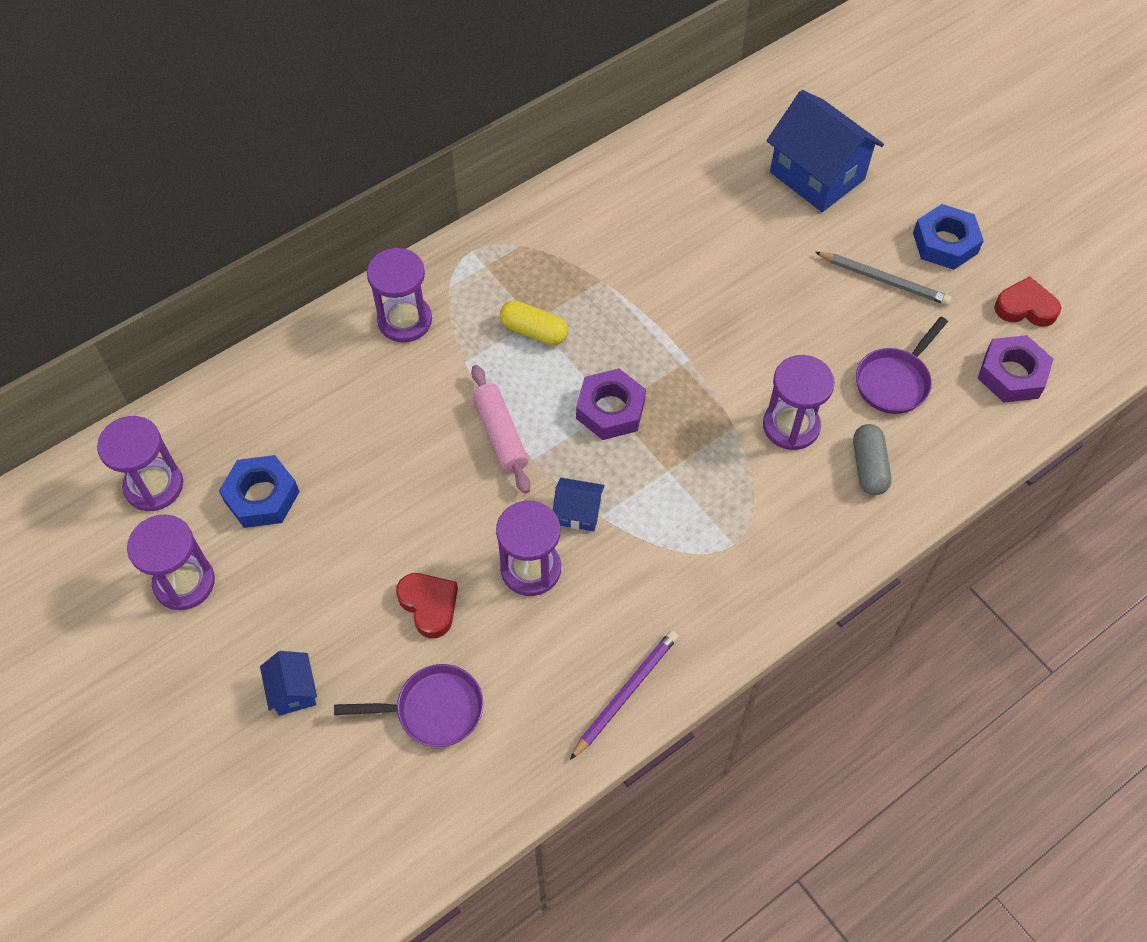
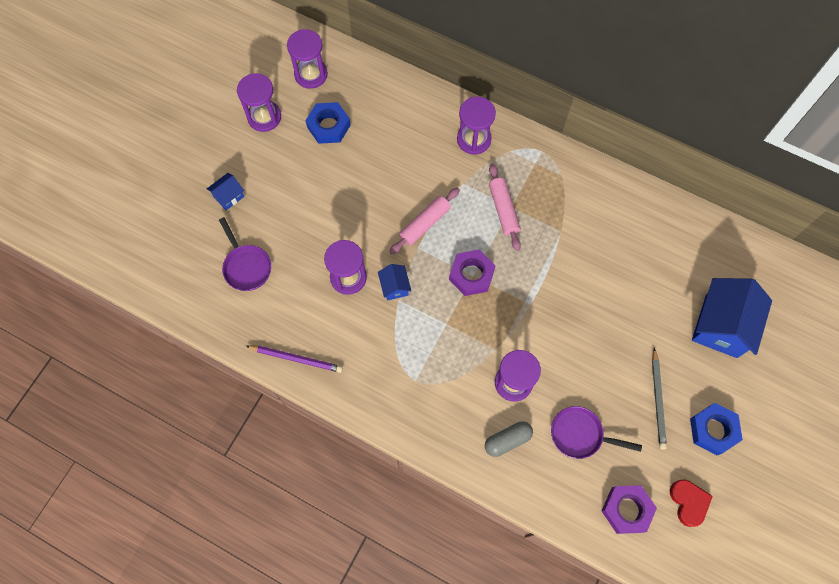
camera: 65 degrees right, 10 degrees up
(429, 605) = (303, 237): red heart -> none
(534, 331) = (503, 210): yellow capsule -> pink rolling pin

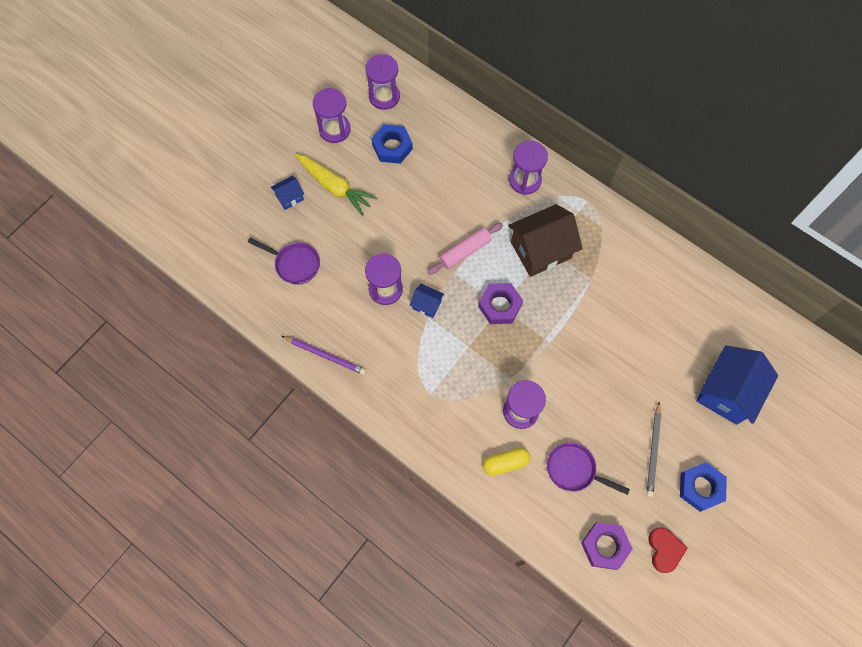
camera: 10 degrees right, 0 degrees up
(246, 266) = (294, 264): purple pan -> purple pan turned 45 degrees counterclockwise
(275, 178) = (335, 187): none -> yellow carrot
(394, 287) = (427, 305): blue house -> blue house turned 60 degrees counterclockwise
(503, 210) = (541, 250): pink rolling pin -> brown house
(507, 440) = (505, 463): grey capsule -> yellow capsule

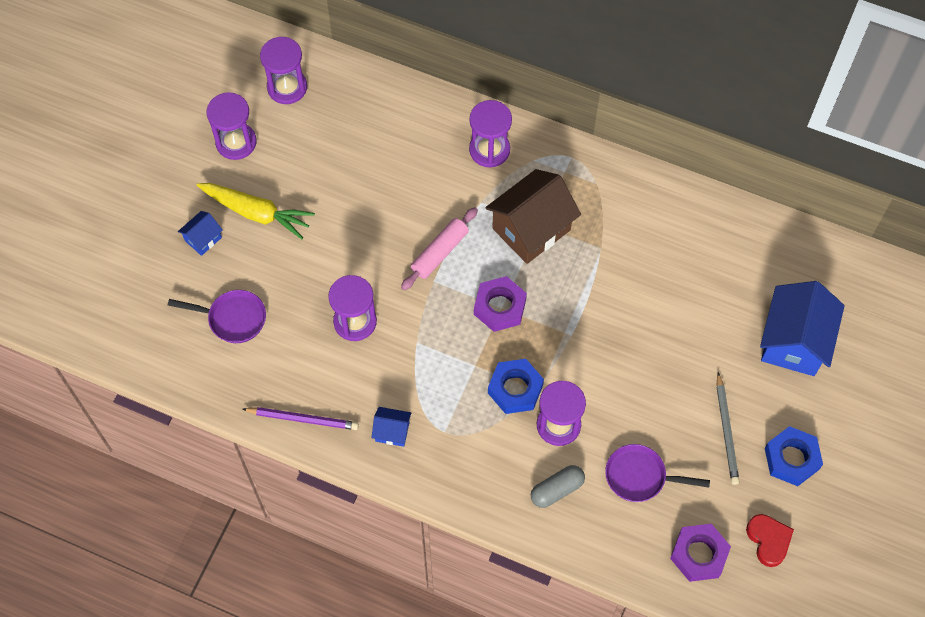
camera: 15 degrees left, 5 degrees down
(392, 147) = (314, 147): blue nut -> blue nut (515, 389)
(427, 305) = (411, 328): blue house -> blue house (392, 431)
(505, 463) = (557, 490): yellow capsule -> grey capsule

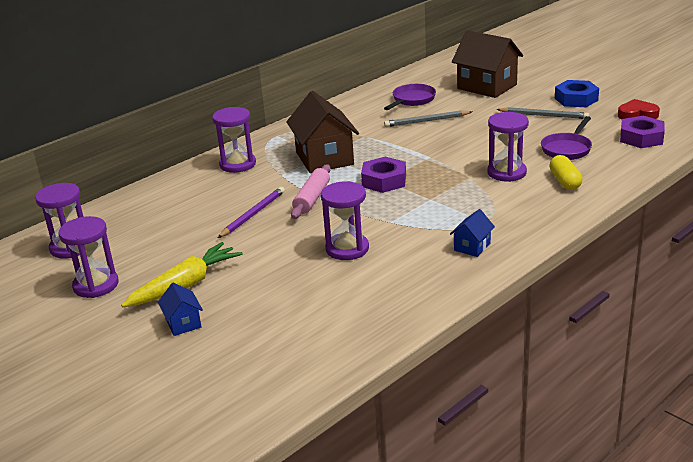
camera: 65 degrees left, 35 degrees down
(233, 318) = (290, 318): purple pan -> purple pan (412, 100)
(303, 419) = (431, 293): purple pencil -> purple pencil (253, 214)
(439, 252) = (312, 198): pink rolling pin -> pink rolling pin turned 45 degrees clockwise
(515, 389) = (463, 185): blue nut -> none
(557, 490) = (564, 181): grey capsule -> yellow capsule
(664, 302) = (426, 121): none -> grey pencil
(794, 342) = (487, 87): blue house -> brown house

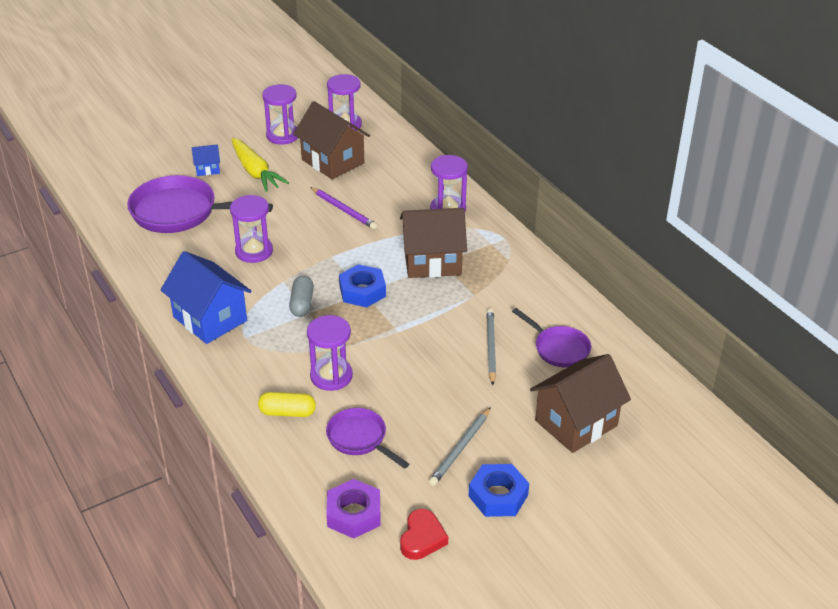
camera: 100 degrees right, 10 degrees up
(156, 239) = (333, 161): none -> brown house
(288, 317) = (180, 212): none -> purple pan
(312, 198) = (352, 244): pink rolling pin -> none
(384, 181) = (362, 291): purple nut -> blue nut
(419, 205) = (302, 304): none -> grey capsule
(472, 247) = (210, 319): blue house -> blue house, size x2.12

